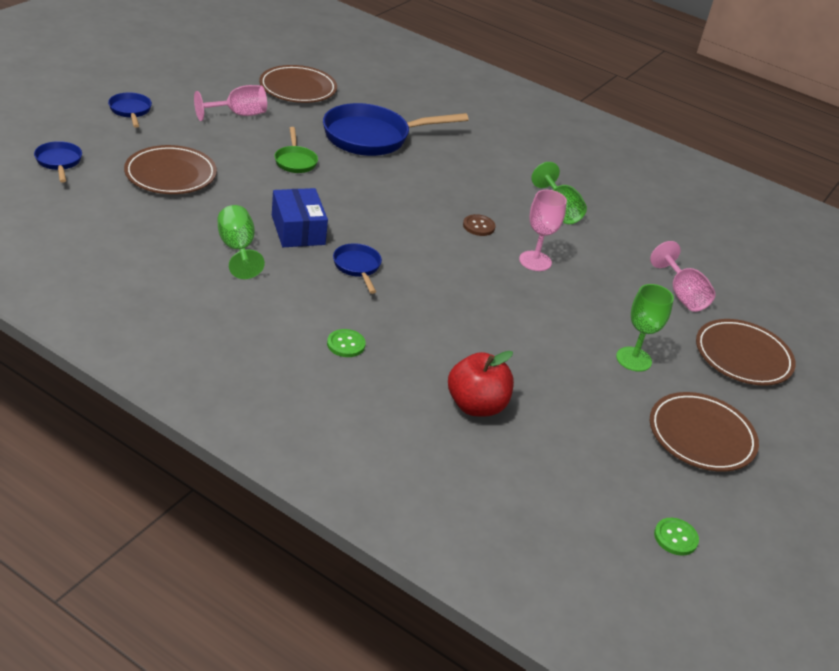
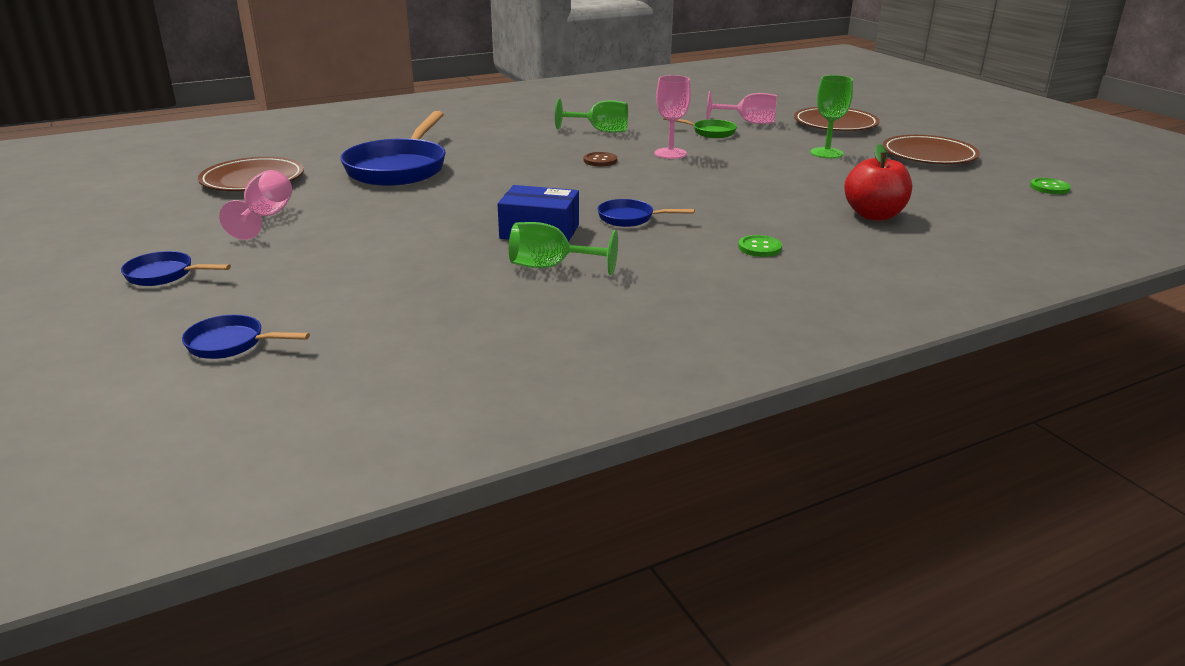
camera: 55 degrees left, 10 degrees down
(170, 174) = (353, 276): brown plate -> none
(295, 161) = (403, 208): green pan -> green pan (710, 132)

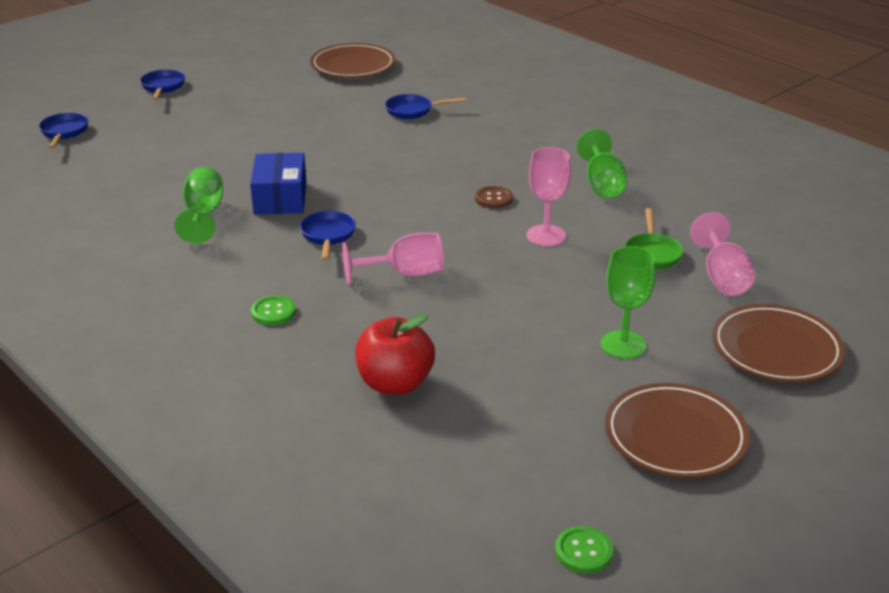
camera: 75 degrees right, 5 degrees up
(266, 217) = (275, 90): pink goblet -> pink goblet (405, 274)
(399, 168) = (413, 111): blue pan -> blue pan, size x0.48

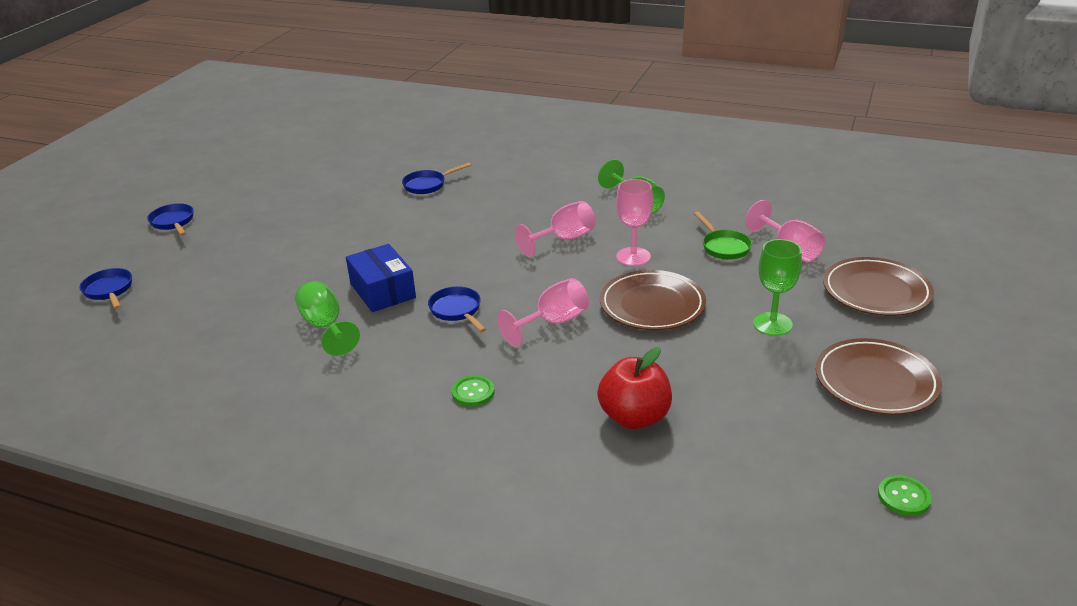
camera: 25 degrees left, 0 degrees up
(353, 65) = (338, 160): brown plate -> brown plate (652, 305)
(493, 199) = (564, 239): brown button -> pink goblet

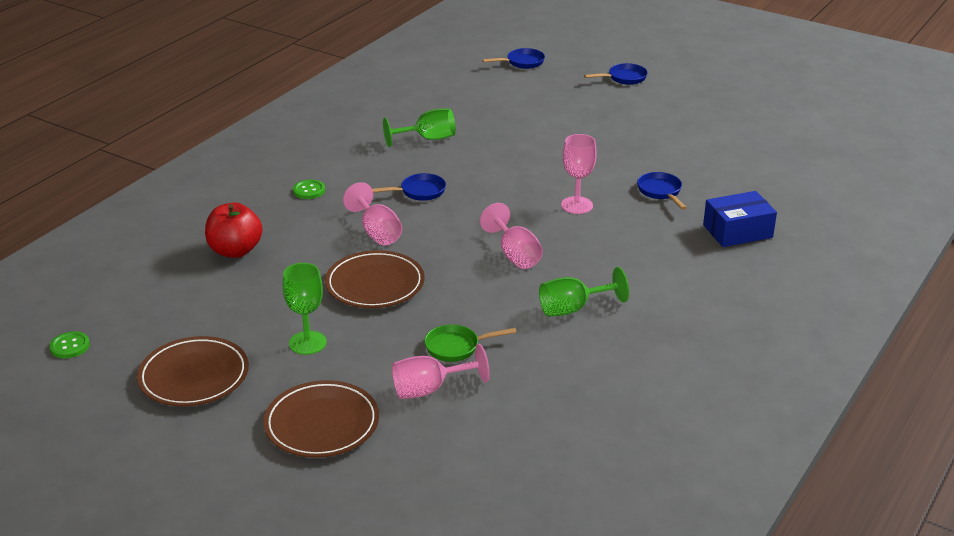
camera: 100 degrees right, 0 degrees up
(383, 291) = (467, 162): blue box -> blue box (737, 231)
(633, 257) = (463, 288): pink goblet -> pink goblet (577, 205)

